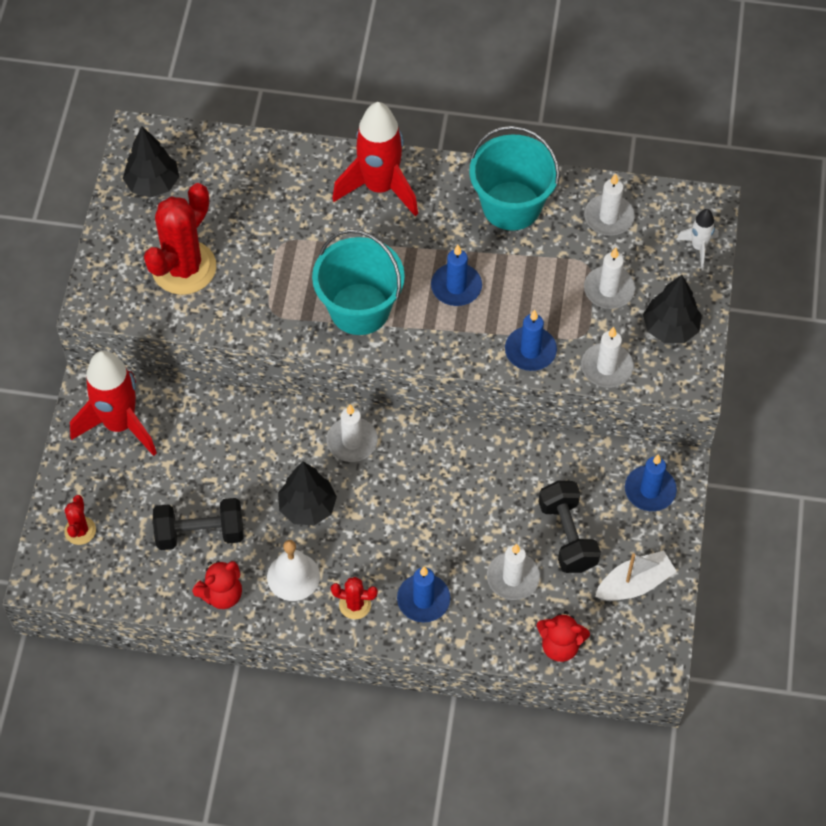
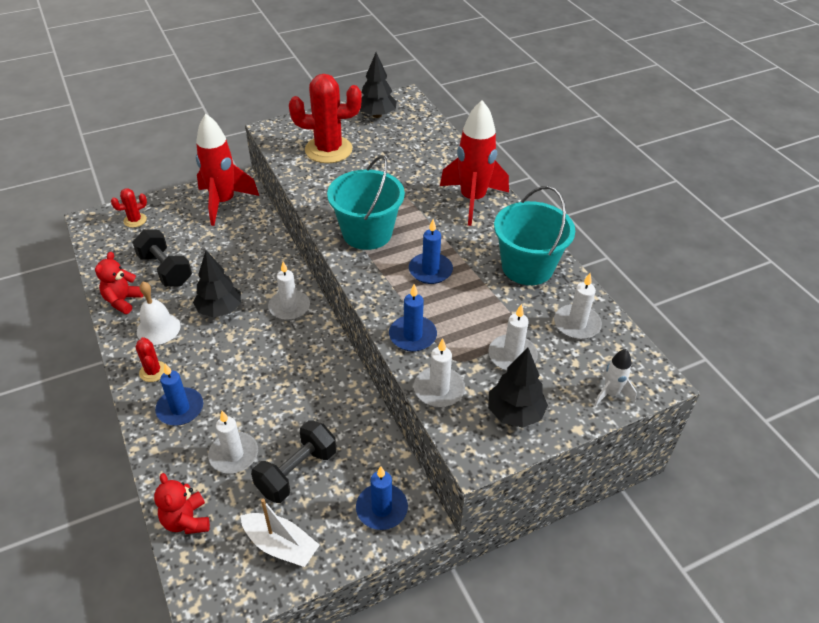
camera: 55 degrees right, 15 degrees down
(221, 594) = (123, 301): red teddy bear -> red teddy bear turned 90 degrees clockwise

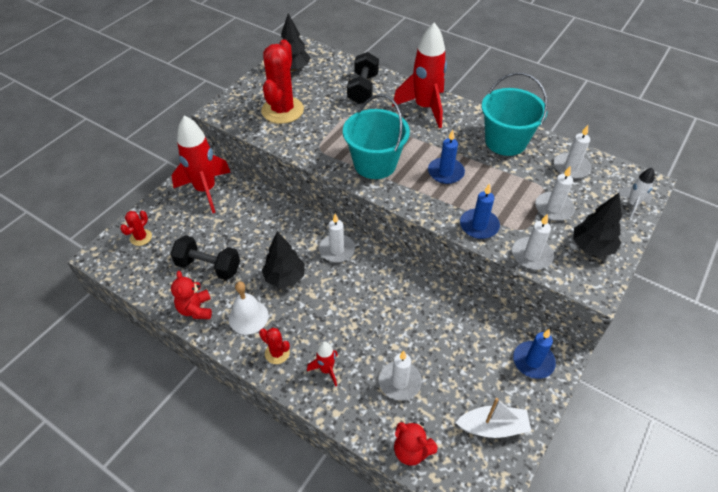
camera: 30 degrees left, 5 degrees up
(180, 408) = (326, 370): blue candle -> red rocket
(296, 472) = (455, 368): black dumbbell -> black dumbbell (363, 89)
(328, 150) = (282, 110): red cactus -> red cactus turned 45 degrees counterclockwise

